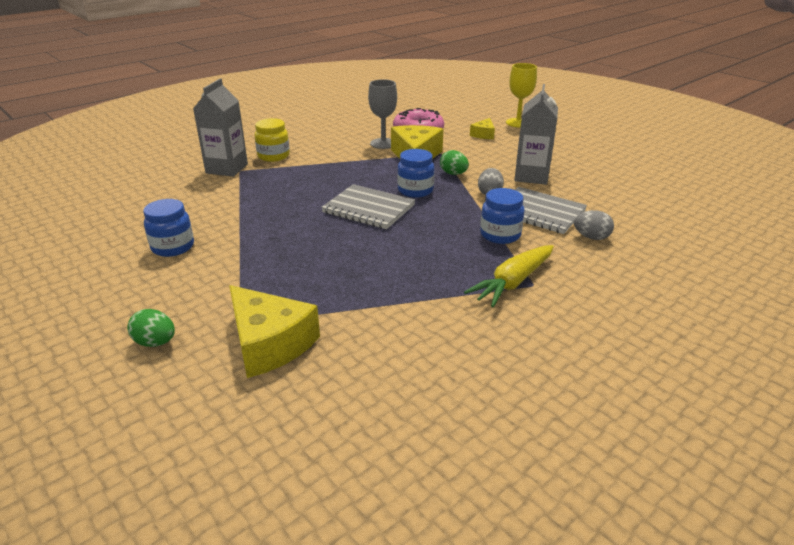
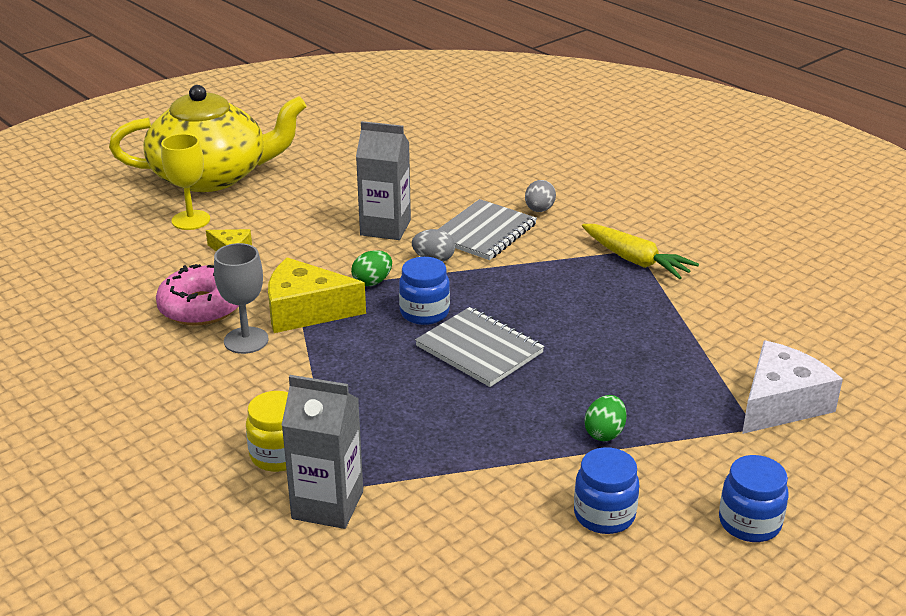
camera: 90 degrees left, 0 degrees up
(155, 342) = (808, 484): green egg -> green egg (604, 433)
(269, 343) = (781, 403): yellow cheese -> white cheese
(368, 209) = (479, 349): grey notebook -> grey notebook turned 75 degrees counterclockwise
(500, 235) = (540, 260): blue jar -> blue jar (749, 523)
(579, 124) = (212, 176): none -> yellow teapot

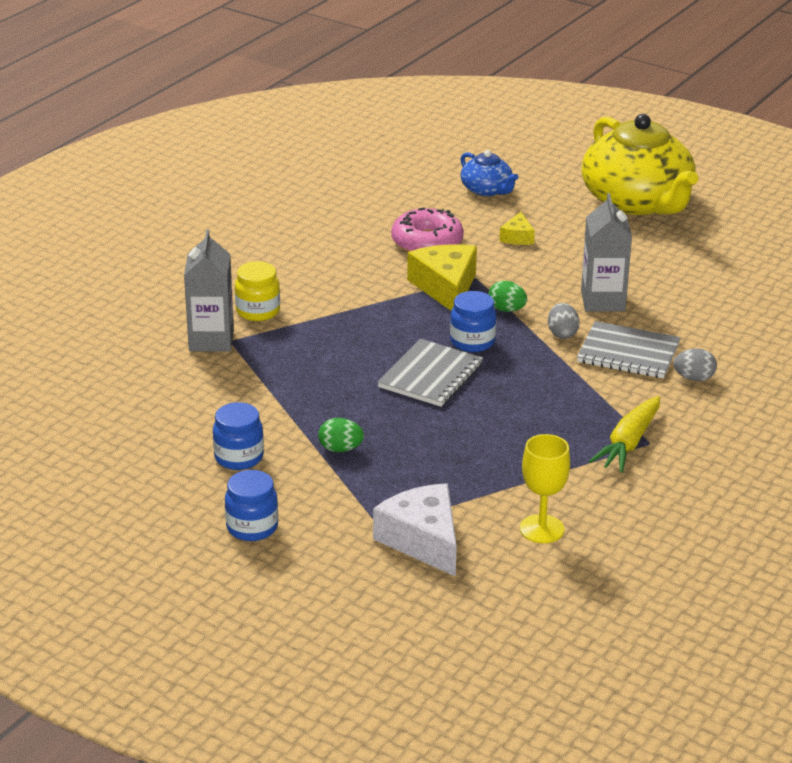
camera: 75 degrees right, 0 degrees up
(117, 251) = (487, 190): none -> blue teapot
(191, 220) = (555, 209): yellow goblet -> yellow goblet (542, 529)
(246, 340) = (391, 270): grey goblet -> none
(781, 403) = (423, 540): white cheese -> white cheese turned 150 degrees counterclockwise

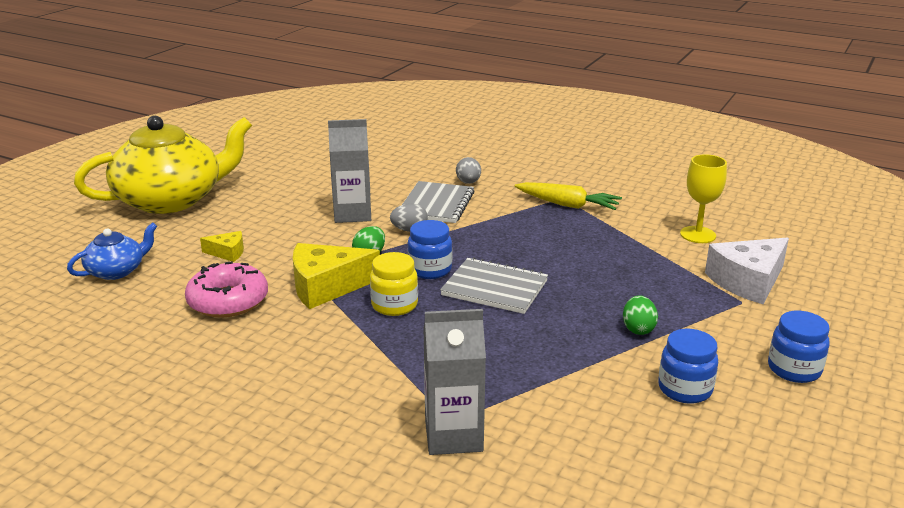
camera: 95 degrees left, 5 degrees down
(258, 311) = (381, 405): yellow jar -> yellow jar (394, 305)

